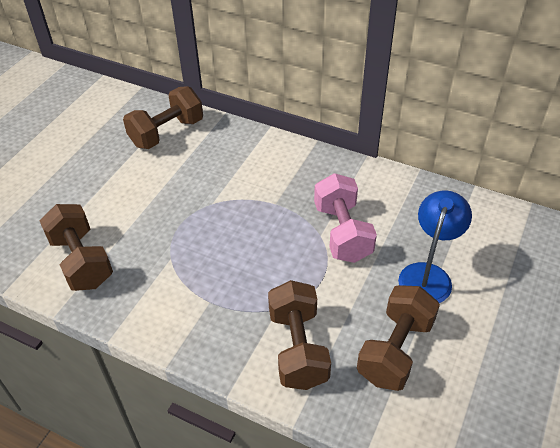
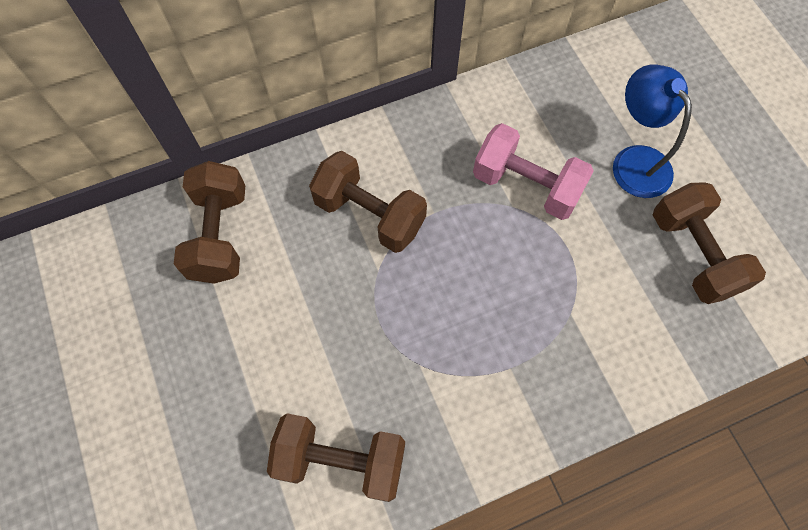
camera: 50 degrees left, 20 degrees up
(298, 348) = (629, 331): brown dumbbell -> brown dumbbell (369, 215)

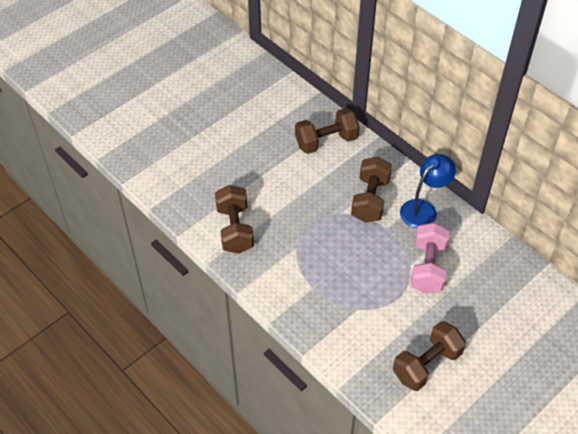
camera: 70 degrees right, 15 degrees down
(634, 161) = (476, 320): blue lamp -> blue lamp (423, 209)

